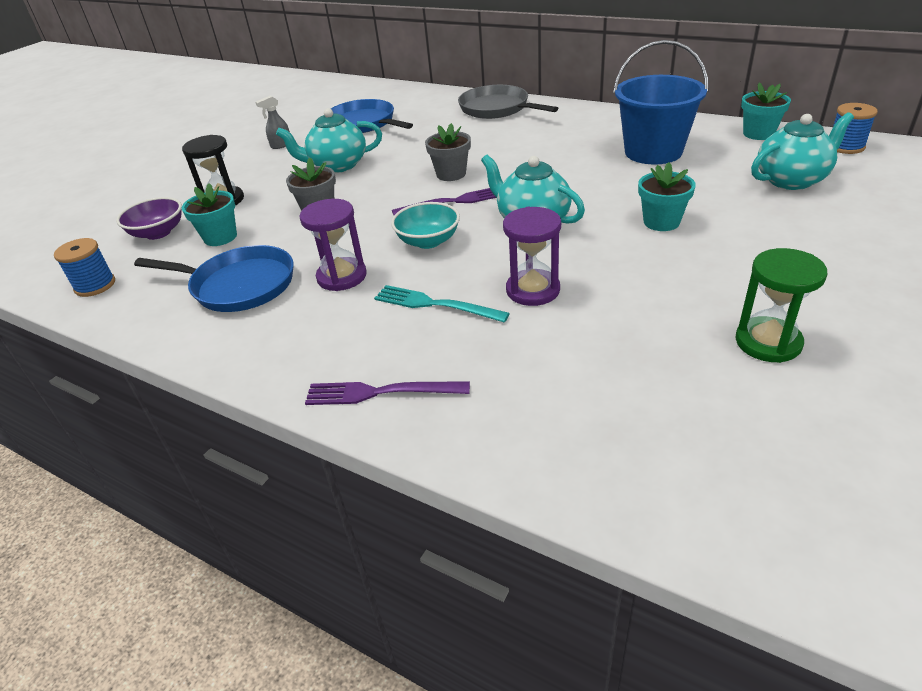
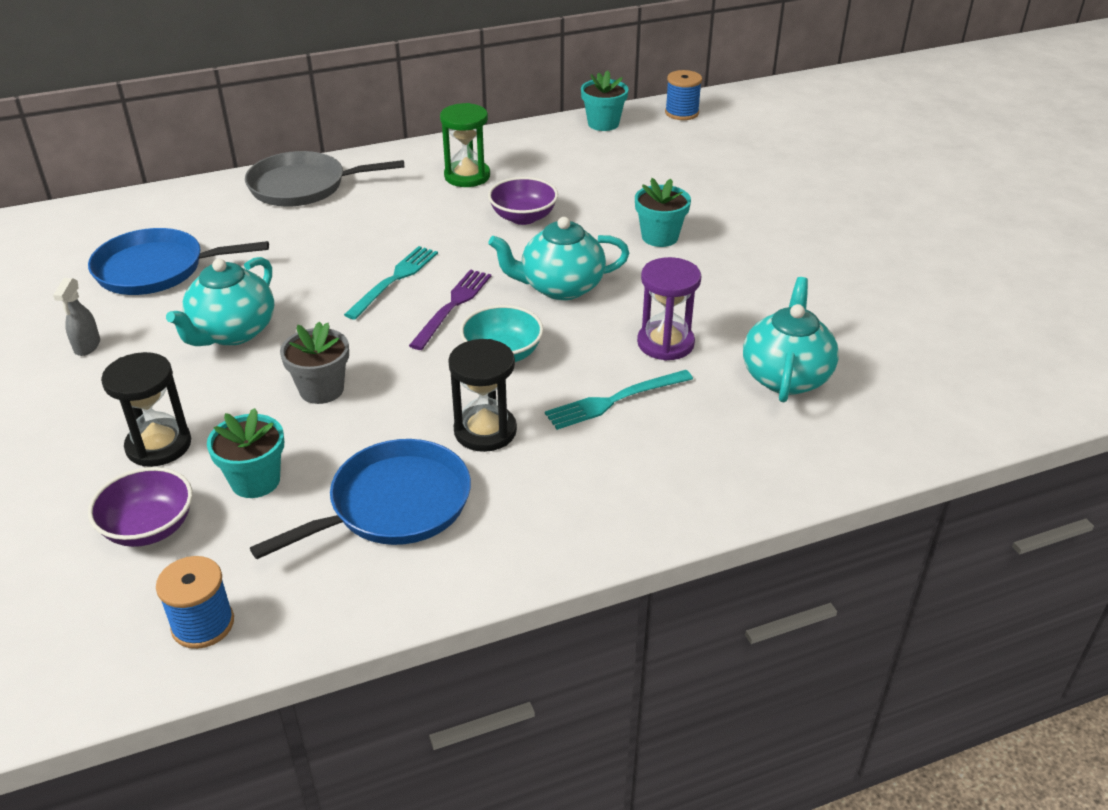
camera: 55 degrees left, 0 degrees up
(342, 276) = (485, 431): purple hourglass -> black hourglass
(380, 392) = (702, 487): purple fork -> none
(451, 174) = (394, 280): grey flower pot -> turquoise fork
(588, 171) = (523, 217): none -> purple bowl
(653, 152) = (548, 175): blue bucket -> none
(768, 342) = (858, 291): green hourglass -> green hourglass (467, 176)
(792, 180) = (690, 158): turquoise teapot -> turquoise teapot (786, 376)

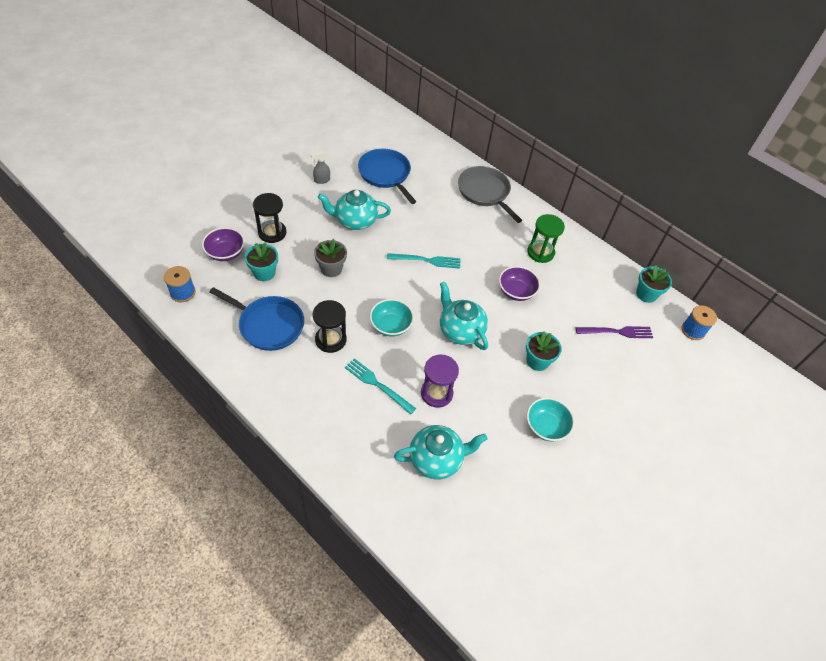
camera: 60 degrees right, 15 degrees up
(453, 306) = (418, 291): purple fork -> purple fork (617, 332)
(773, 263) = (546, 426): none -> turquoise bowl

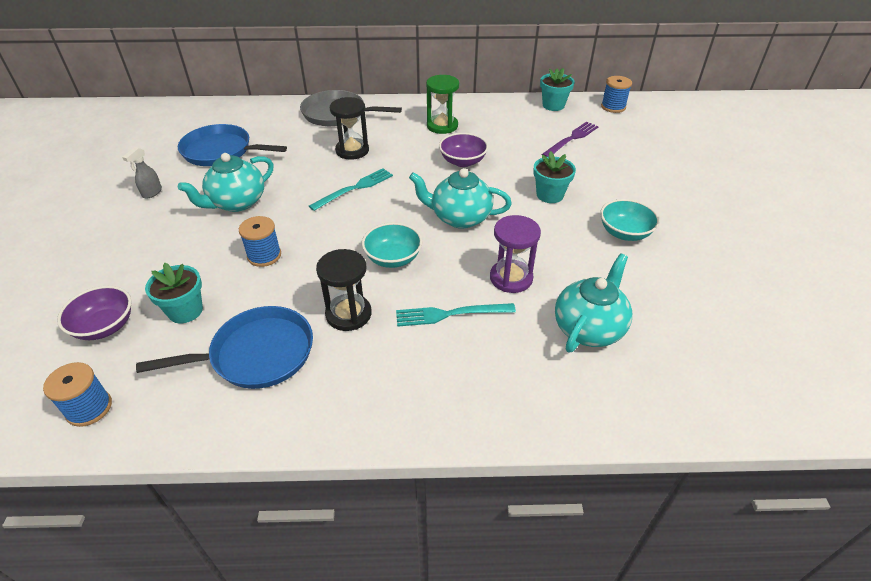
camera: 40 degrees left, 10 degrees down
(272, 233) = (147, 270): black hourglass -> black hourglass (352, 150)
(331, 269) = (264, 255): grey flower pot -> blue spool

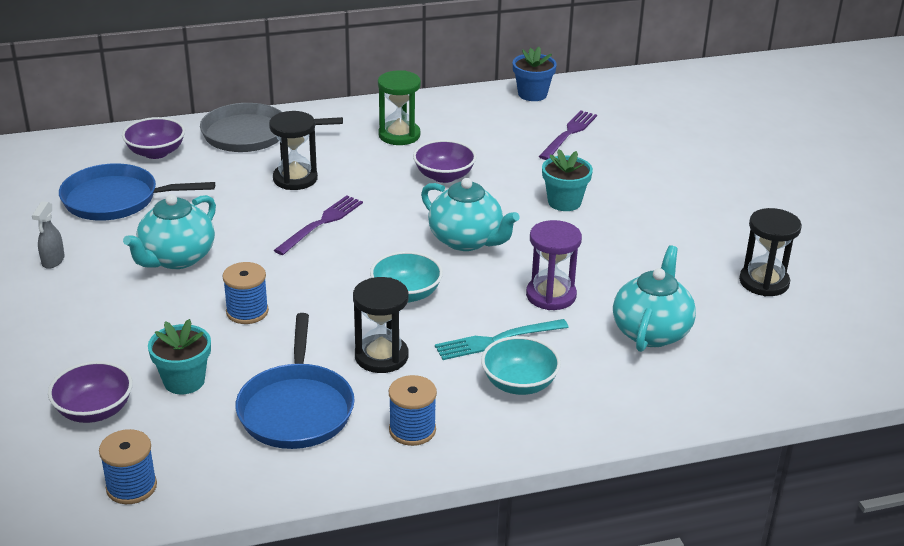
camera: 15 degrees left, 10 degrees down
(257, 354) = (296, 409): blue pan -> blue pan turned 120 degrees clockwise
(266, 119) = (156, 152): none -> purple bowl
(355, 188) = (321, 223): turquoise fork -> purple fork
(459, 218) = (467, 240): turquoise teapot -> turquoise teapot turned 135 degrees counterclockwise
(553, 105) = (532, 94): turquoise flower pot -> blue flower pot
(613, 107) = (608, 88): blue spool -> blue spool (412, 430)
(624, 233) = (662, 232): turquoise bowl -> turquoise bowl (519, 383)
(705, 294) = (764, 282): none -> black hourglass

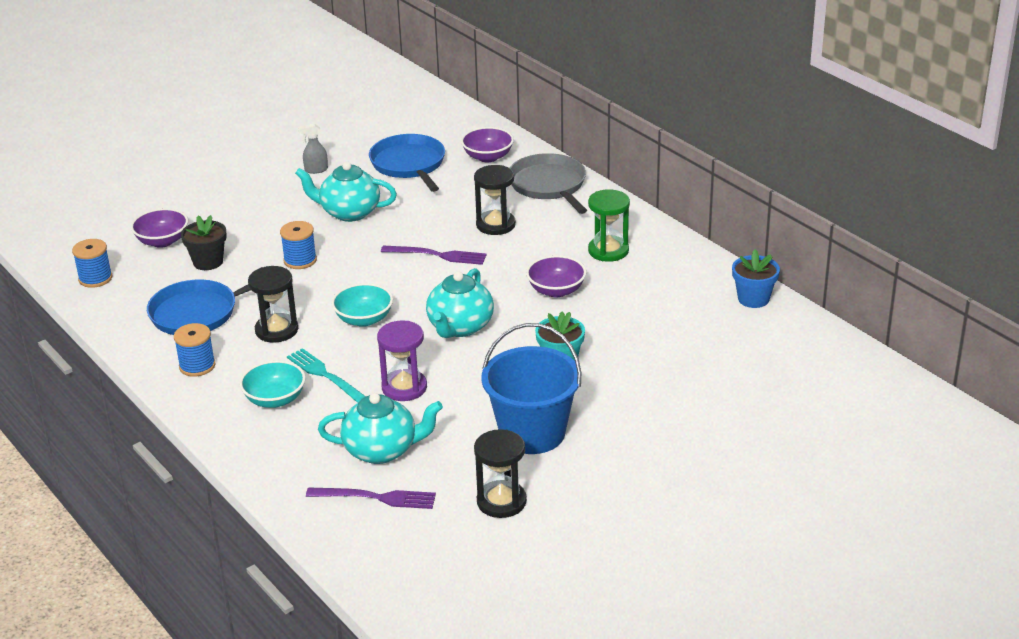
camera: 70 degrees right, 0 degrees up
(184, 381) = (208, 262): turquoise flower pot -> black flower pot
(569, 134) = (691, 337): purple fork -> purple fork (376, 498)
(668, 242) = (532, 433): none -> blue bucket

